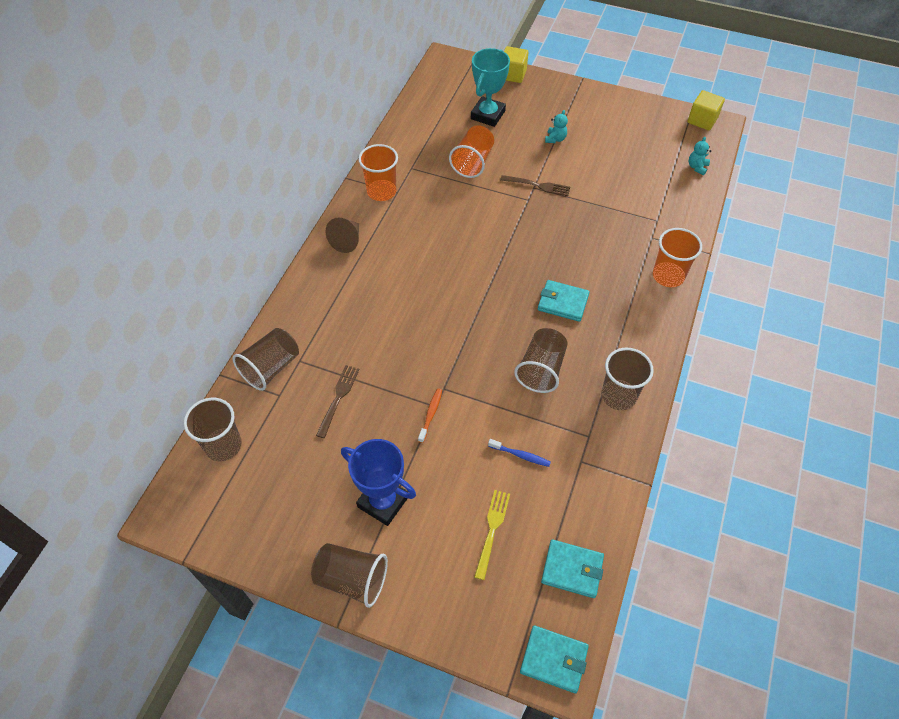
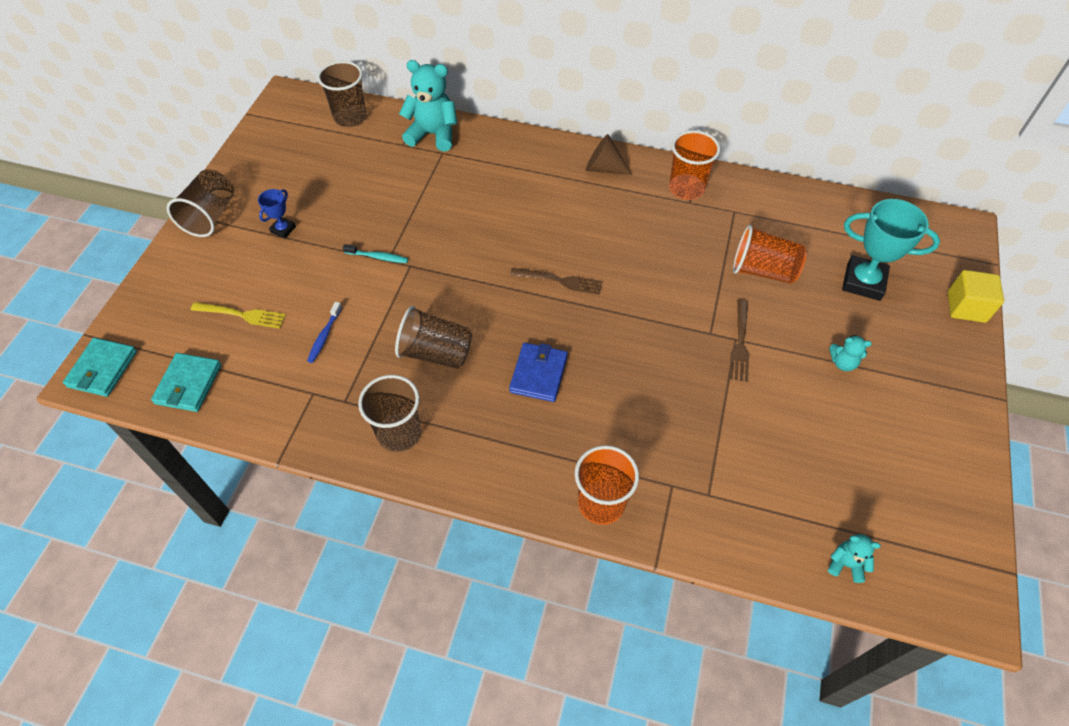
camera: 85 degrees right, 0 degrees up
(271, 368) = (433, 134): brown cup -> turquoise teddy bear
(338, 398) = (399, 185): brown fork -> brown fork (560, 281)
(383, 501) = (283, 229): blue trophy -> blue trophy, size x0.51
(431, 414) = (378, 257): orange toothbrush -> turquoise toothbrush
(563, 302) = (538, 374): turquoise wallet -> blue wallet
(702, 120) = (972, 583): yellow cube -> none

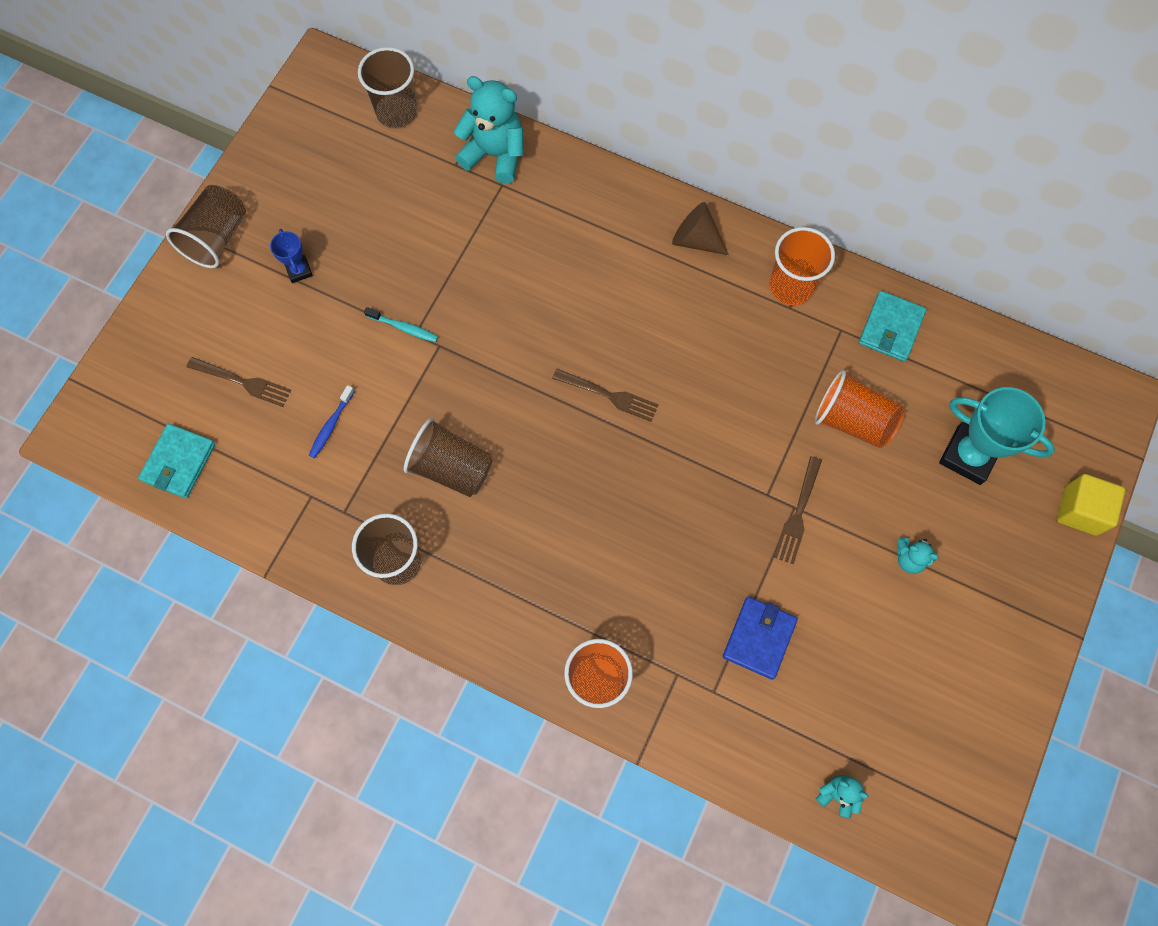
camera: 10 degrees right, 15 degrees up
(102, 369) = (88, 427): turquoise wallet -> turquoise wallet (890, 328)
(242, 315) = (243, 382): yellow fork -> brown fork
(283, 229) = (299, 270): blue trophy -> blue trophy turned 60 degrees counterclockwise
(538, 374) = (561, 514): blue wallet -> blue wallet (759, 638)

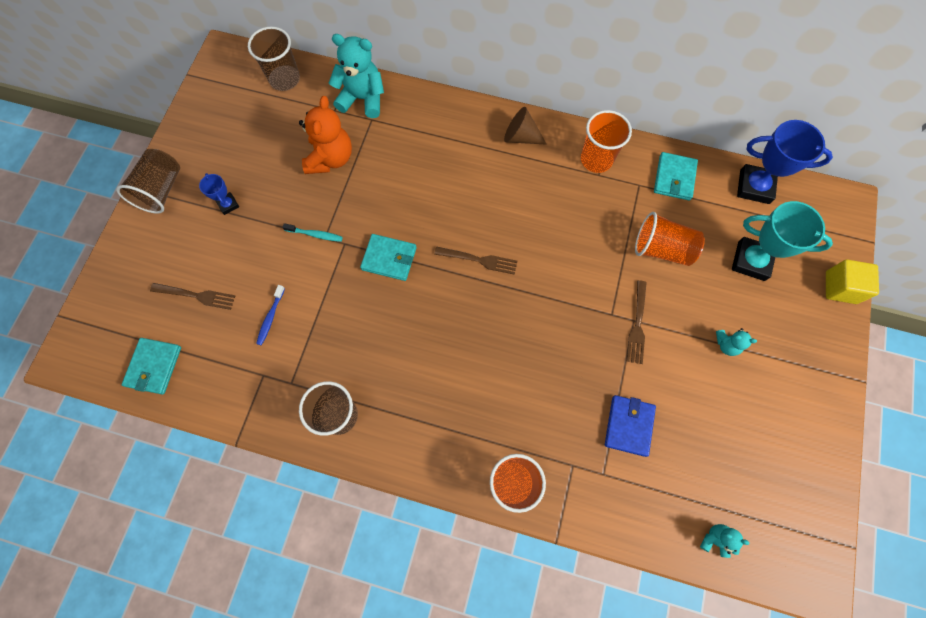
camera: 10 degrees left, 0 degrees up
(439, 230) = (330, 158): none -> orange teddy bear
(451, 468) = (369, 334): brown cup -> none
(493, 374) = (389, 258): none -> turquoise wallet
(997, 357) = (754, 187): none -> blue trophy

